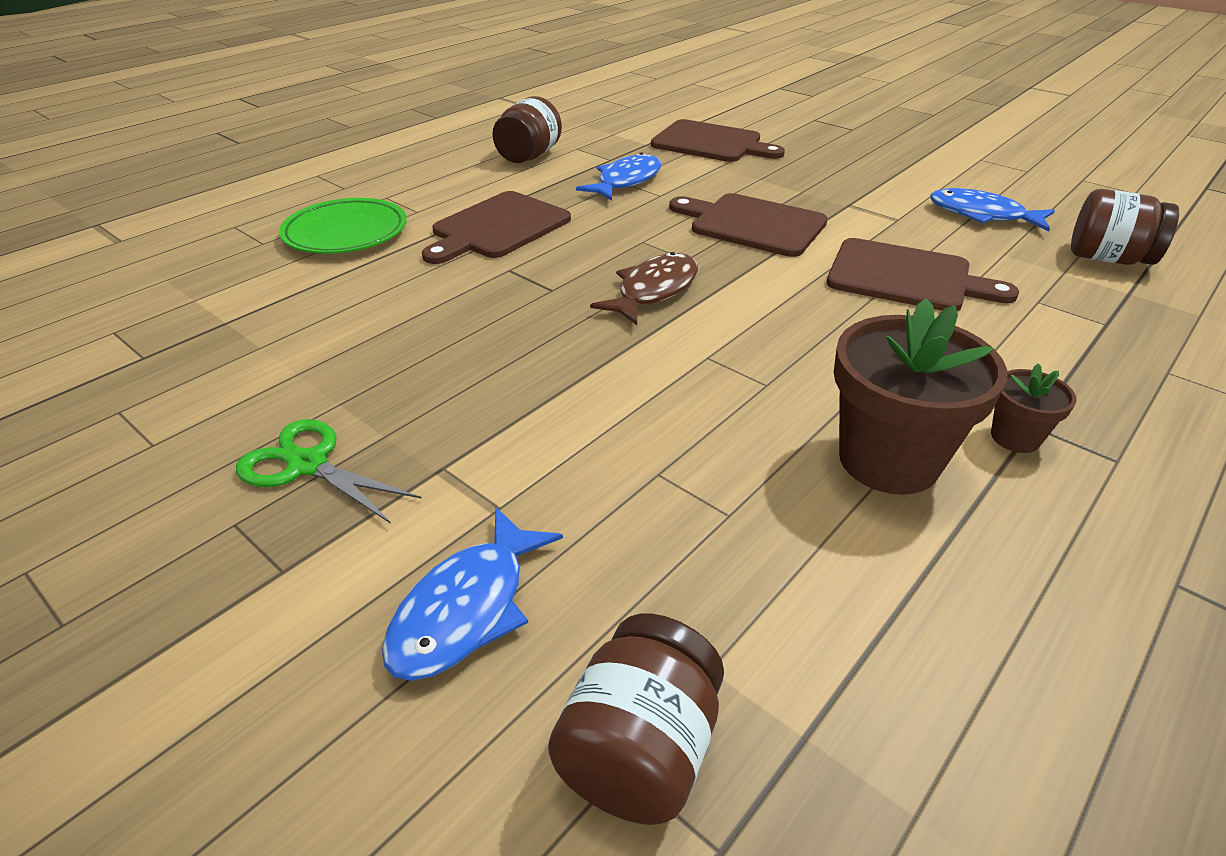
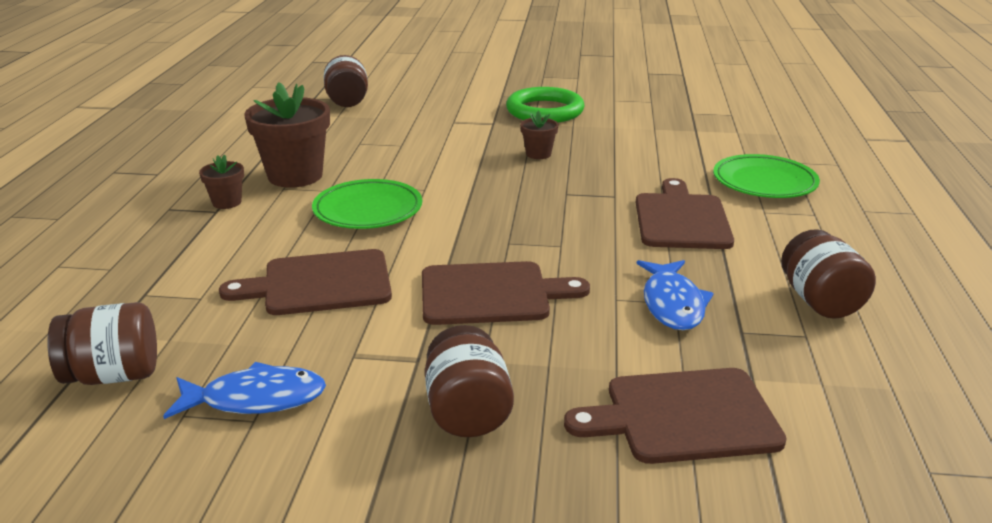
camera: 145 degrees right, 10 degrees down
(307, 465) = (545, 111): green scissors -> green ring
(466, 609) = (429, 105): blue fish -> none
(486, 361) = (538, 154): none -> brown flower pot
(653, 290) = (501, 213): brown fish -> none
(807, 348) = (368, 210): none -> green plate
(835, 174) = (467, 412): none -> brown jar

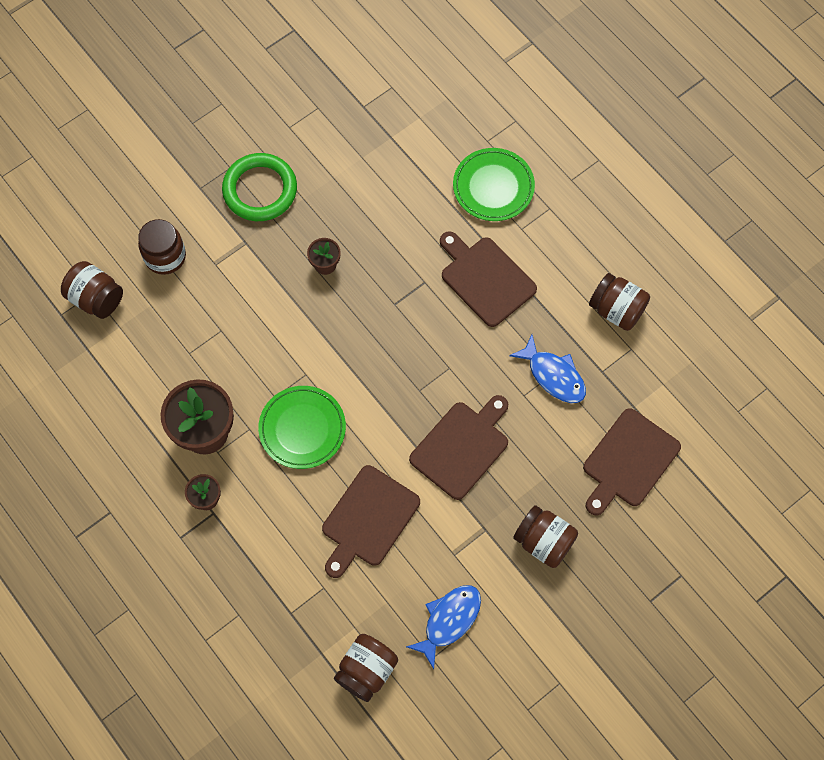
camera: 45 degrees left, 40 degrees up
(425, 107) = (165, 257): none -> brown jar

